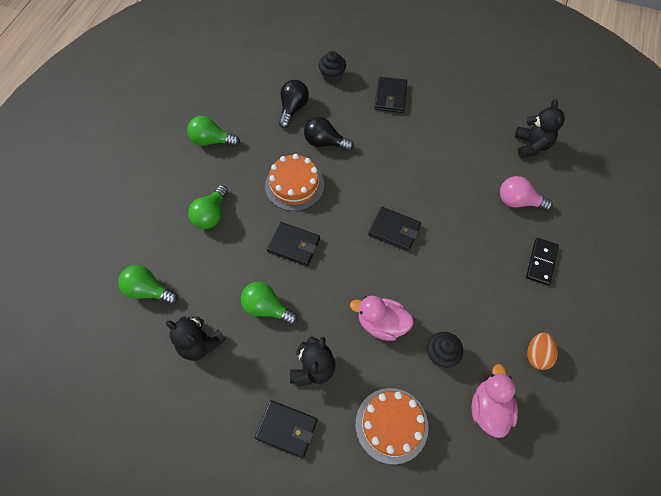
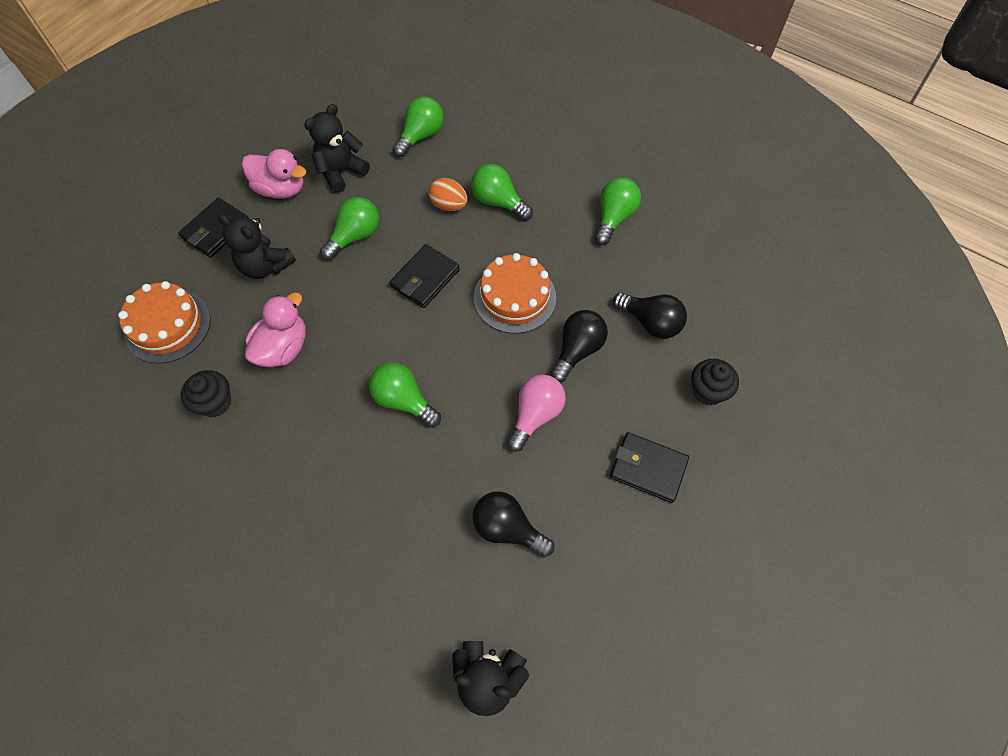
camera: 105 degrees right, 0 degrees up
(394, 230) = (403, 400): black wallet -> green light bulb
(452, 154) = (507, 528): none -> black light bulb
(489, 408) = (128, 435): pink duck -> pink duck (281, 189)
(518, 201) = (388, 601): pink light bulb -> pink light bulb (535, 415)
(537, 355) = (156, 522): orange egg -> orange egg (449, 205)
(541, 262) = (276, 591): black domino -> none

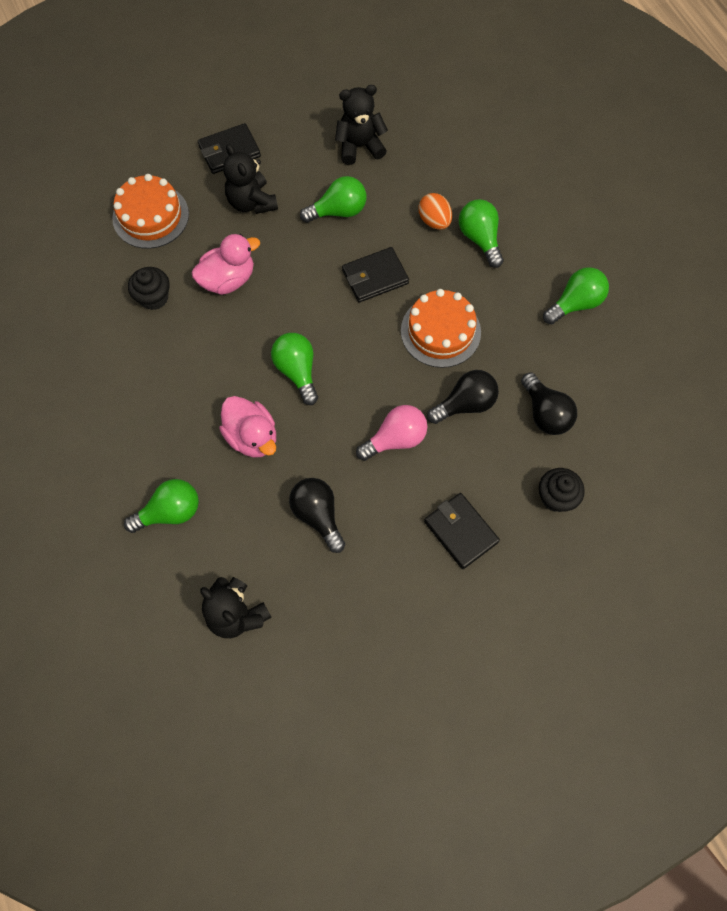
camera: 30 degrees right, 5 degrees up
(281, 189) = (301, 139): pink duck -> pink duck (252, 437)
(421, 136) = (448, 144): green light bulb -> green light bulb (170, 512)

